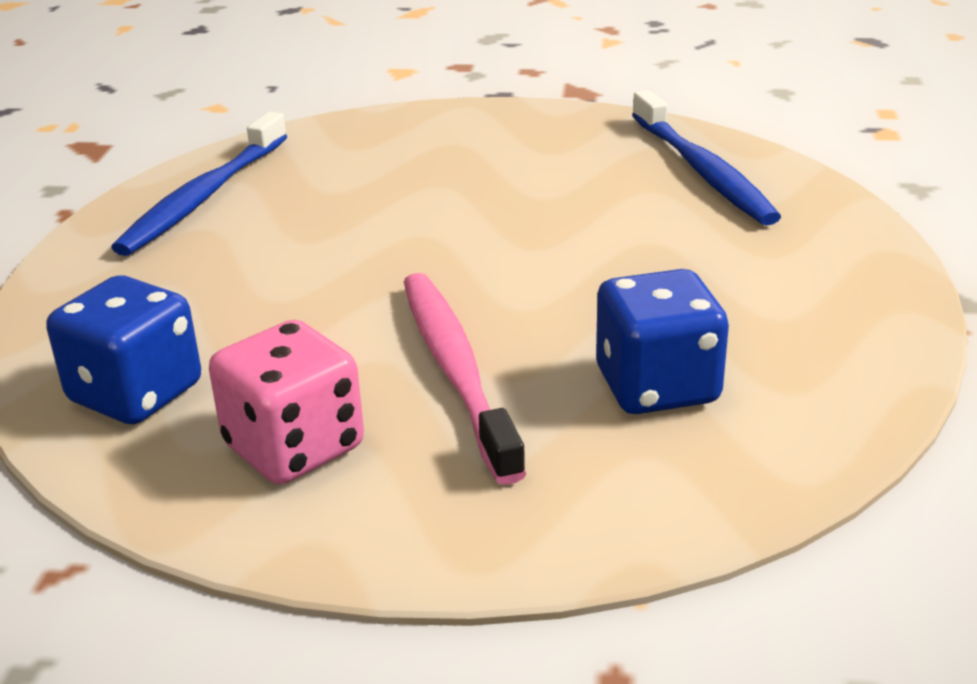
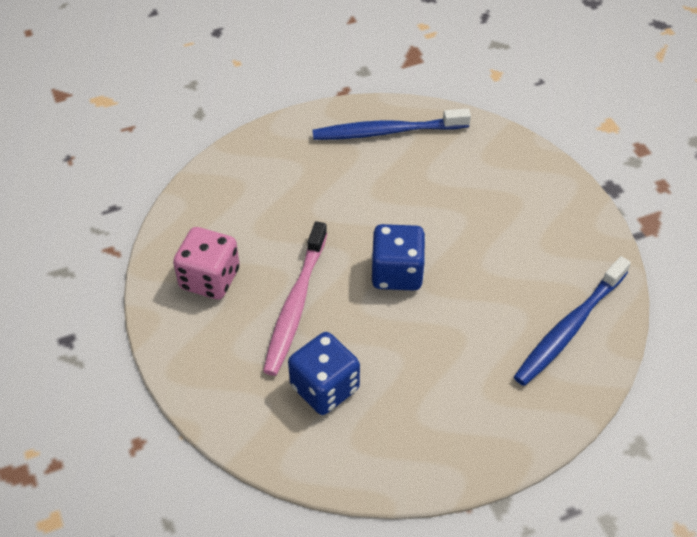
camera: 60 degrees right, 20 degrees up
(136, 394) = (216, 208): blue dice -> blue dice (397, 273)
(455, 369) = (295, 306): pink toothbrush -> pink toothbrush turned 150 degrees clockwise

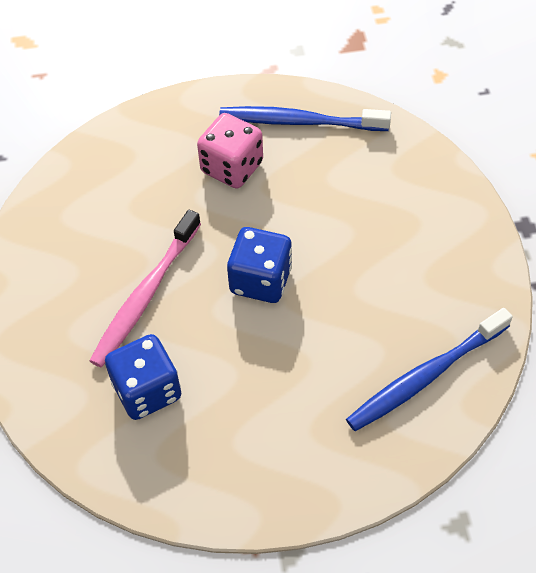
camera: 15 degrees right, 5 degrees up
(210, 279) = (68, 251): pink dice -> pink dice (232, 167)

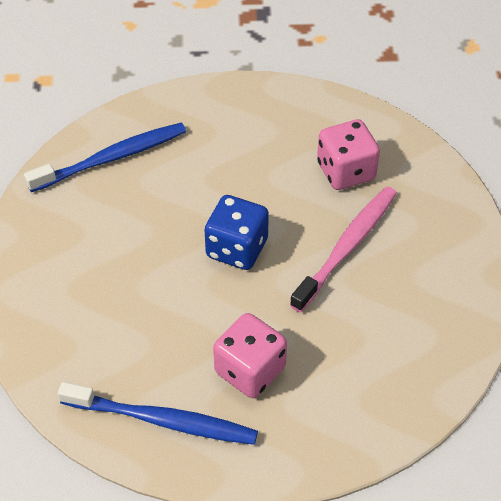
camera: 175 degrees left, 5 degrees down
(147, 390) = (346, 171): blue dice -> pink dice

